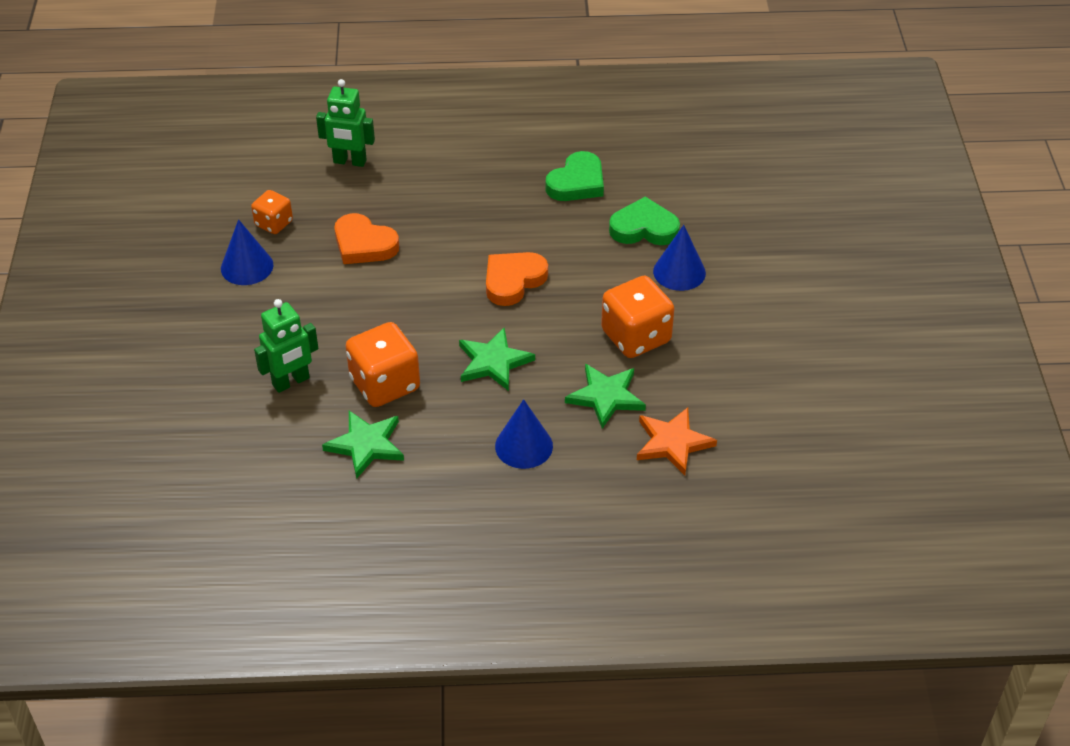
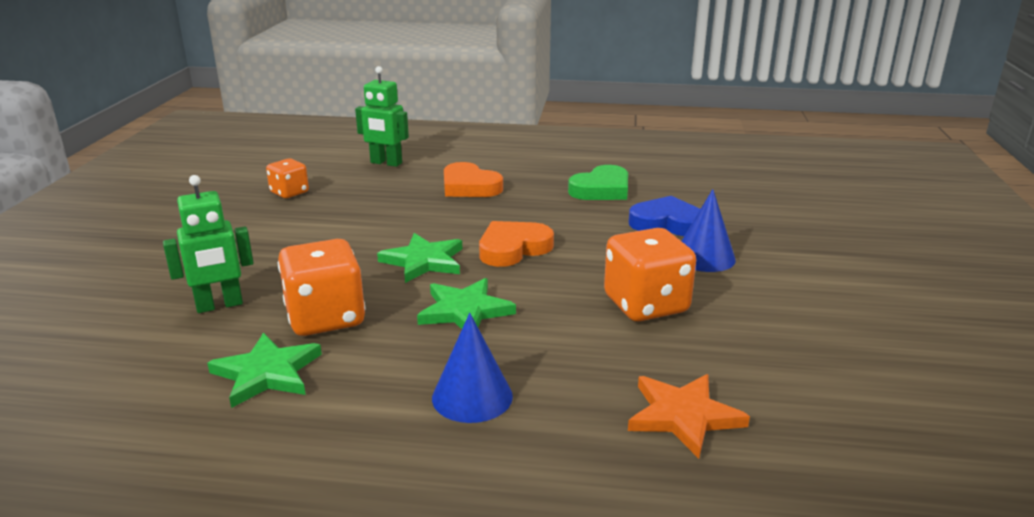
camera: 10 degrees right, 20 degrees down
(247, 266) = (241, 217): blue cone -> none
(364, 244) = (368, 212): orange heart -> orange heart (469, 186)
(606, 397) = (597, 357): green star -> green star (423, 261)
(644, 228) = (667, 223): green heart -> blue heart

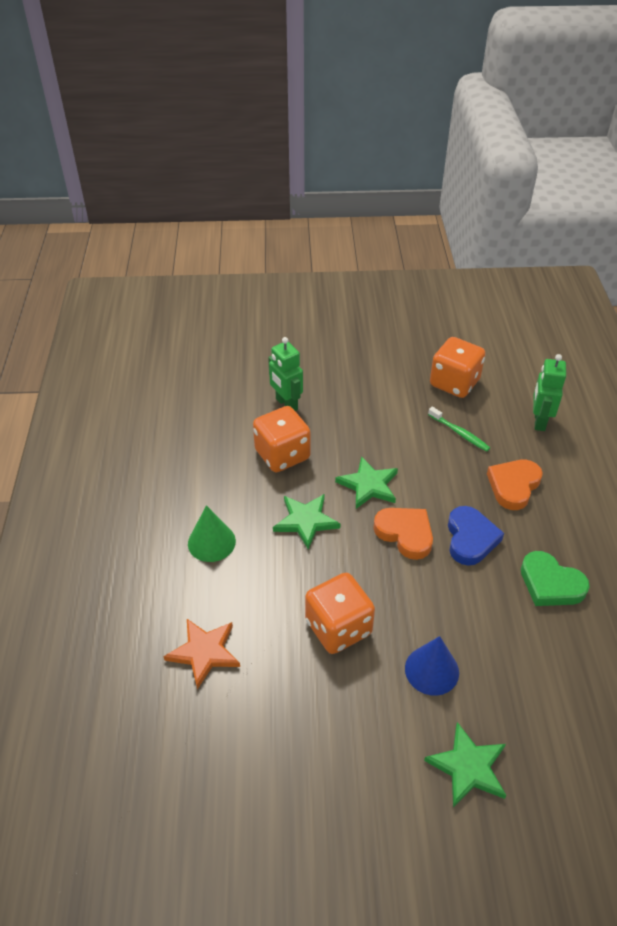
camera: 80 degrees right, 20 degrees up
(267, 373) = (222, 447): green star -> green star (468, 767)
(289, 193) = (454, 383): orange dice -> orange dice, size x1.73
(373, 201) = (459, 433): none -> green toothbrush
(472, 396) = (211, 542): blue cone -> green cone
(667, 223) = (493, 640): blue heart -> blue heart (470, 538)

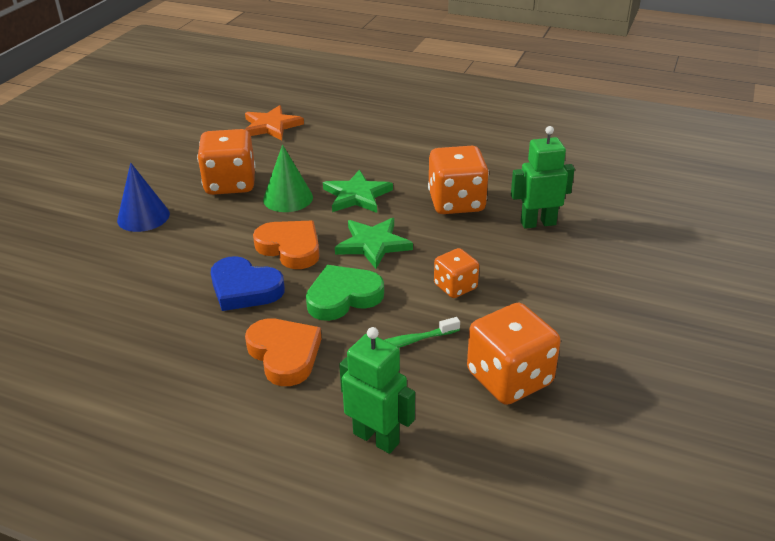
camera: 115 degrees right, 10 degrees down
(211, 542) = (373, 146): green cone -> green cone (288, 198)
(388, 426) = (455, 287): none -> orange dice
(405, 534) = (290, 248): orange heart -> orange heart turned 120 degrees counterclockwise
(468, 767) = (55, 208): green star -> none
(550, 584) = (138, 323): green heart -> green heart (343, 297)

